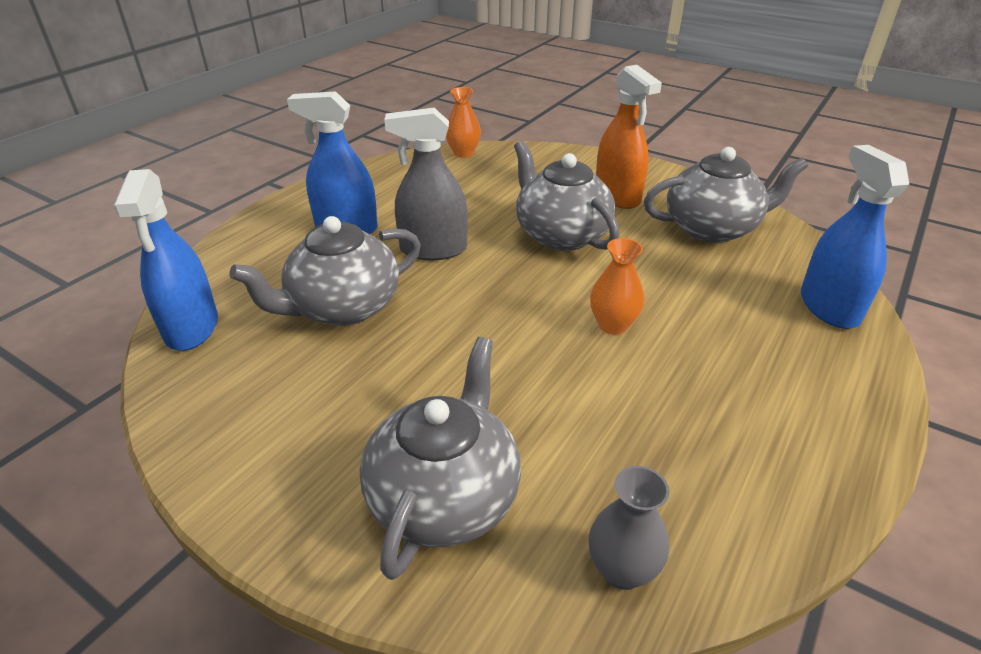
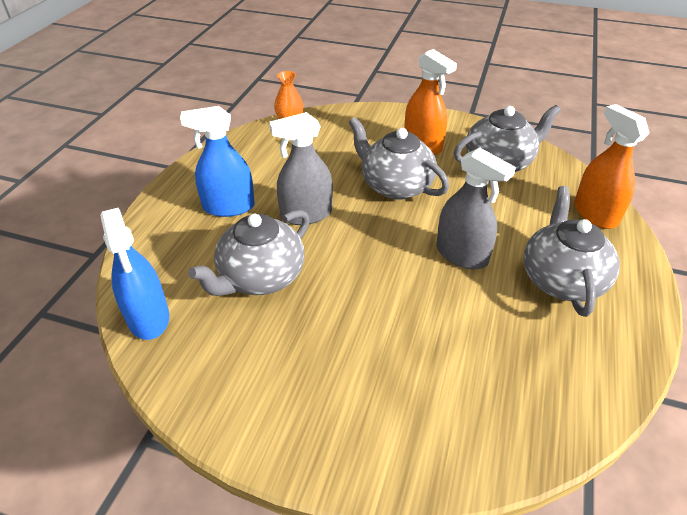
camera: 15 degrees left, 5 degrees up
(445, 496) = (404, 409): grey teapot -> grey teapot (561, 279)
(613, 325) = (461, 254): orange vase -> grey spray bottle
(622, 570) = (536, 431): grey vase -> none
(829, 307) = (595, 214): blue spray bottle -> orange spray bottle

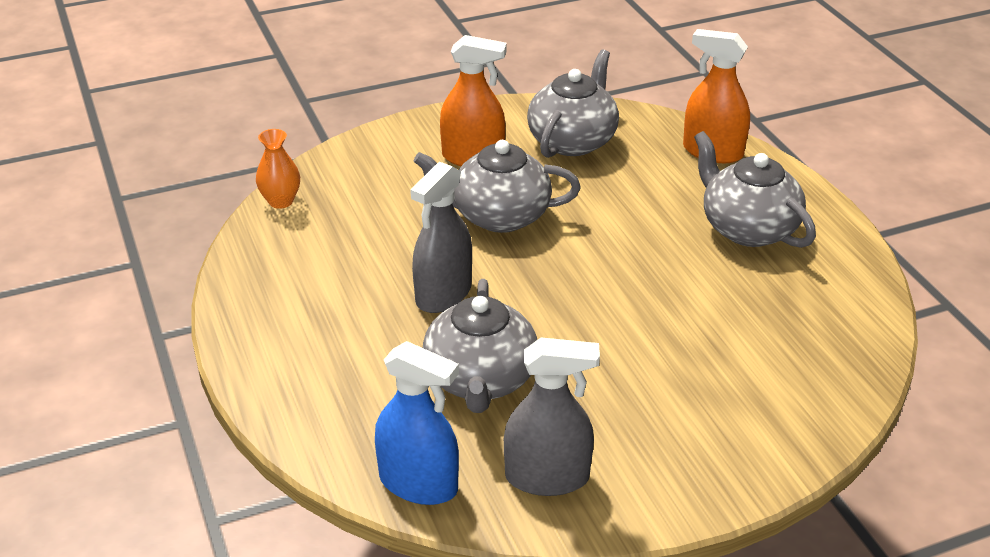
camera: 40 degrees left, 5 degrees down
(228, 207) = (344, 332): blue spray bottle -> none
(461, 254) = (642, 252): grey spray bottle -> grey spray bottle (547, 477)

